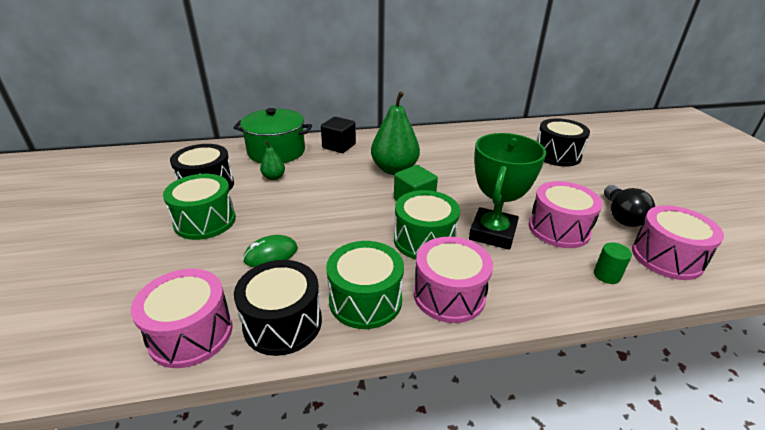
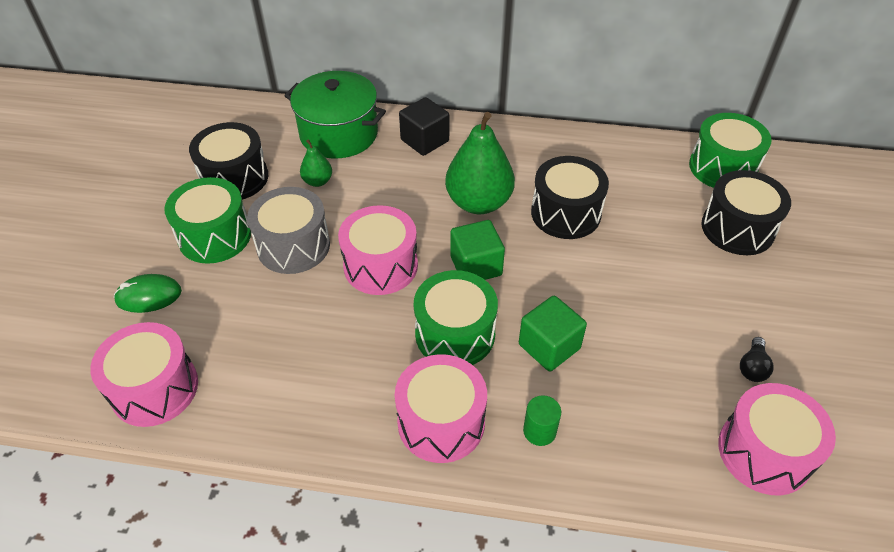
camera: 20 degrees right, 15 degrees up
(271, 254) = (268, 306): green mouse -> green mouse (149, 296)
(273, 215) = (293, 246): none -> grey drum
(283, 323) = (246, 403): black drum -> black drum (566, 213)
(365, 300) = (344, 400): green drum -> green drum (722, 167)
(492, 233) = (549, 346): green trophy -> green cube
(559, 229) = (644, 364): pink drum -> pink drum (380, 265)
(607, 275) = (657, 454): green cylinder -> green cylinder (539, 431)
(621, 216) = (752, 367): black light bulb -> black light bulb, size x0.57

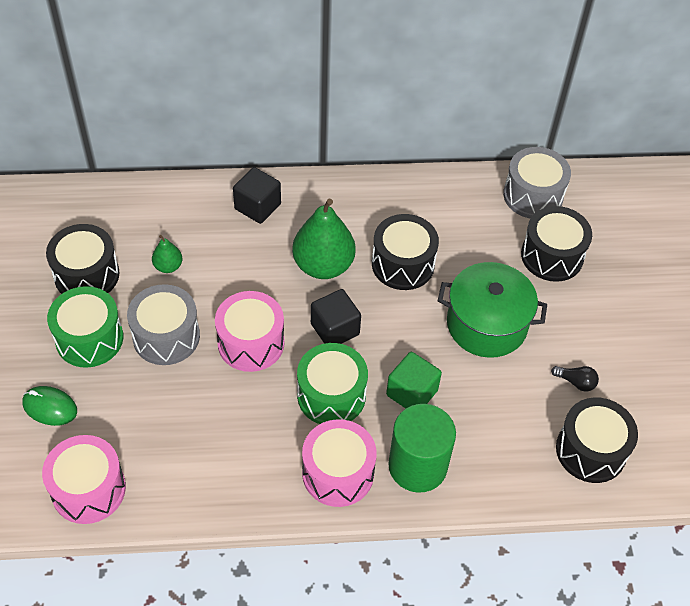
camera: 15 degrees left, 5 degrees up
(149, 296) = (50, 407): green mouse -> green mouse turned 45 degrees clockwise
(339, 134) = (173, 211): green pot -> green pot (486, 324)
(476, 266) = (335, 329): green cube -> black cube
(539, 431) = (417, 466): green cylinder -> green cylinder, size x2.20
(722, 167) = (533, 195): green drum -> grey drum
(752, 367) = (576, 382): black light bulb -> black light bulb turned 75 degrees counterclockwise
(764, 452) = (591, 450): pink drum -> black drum

